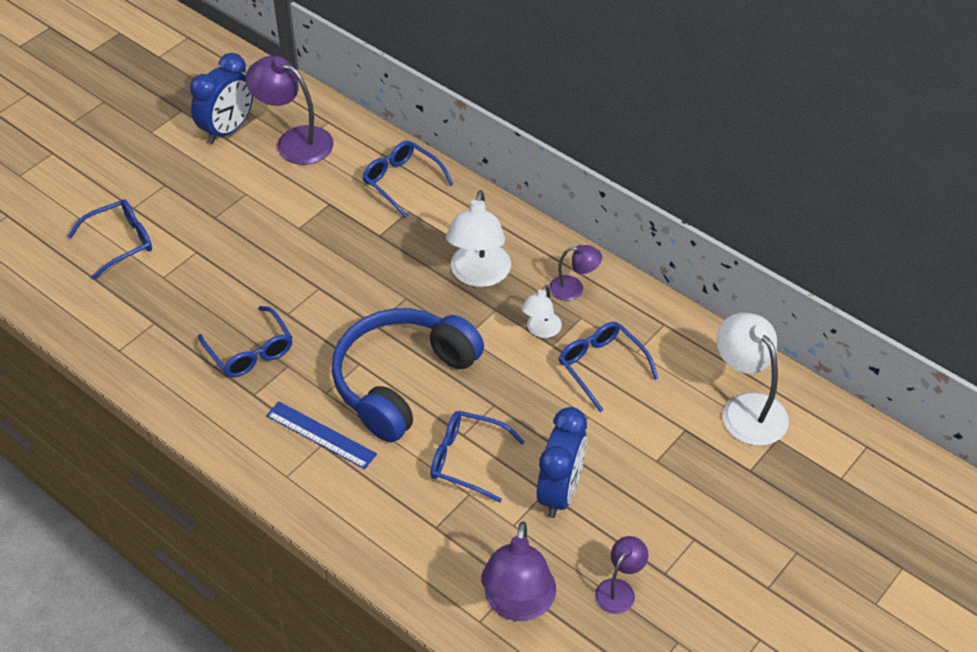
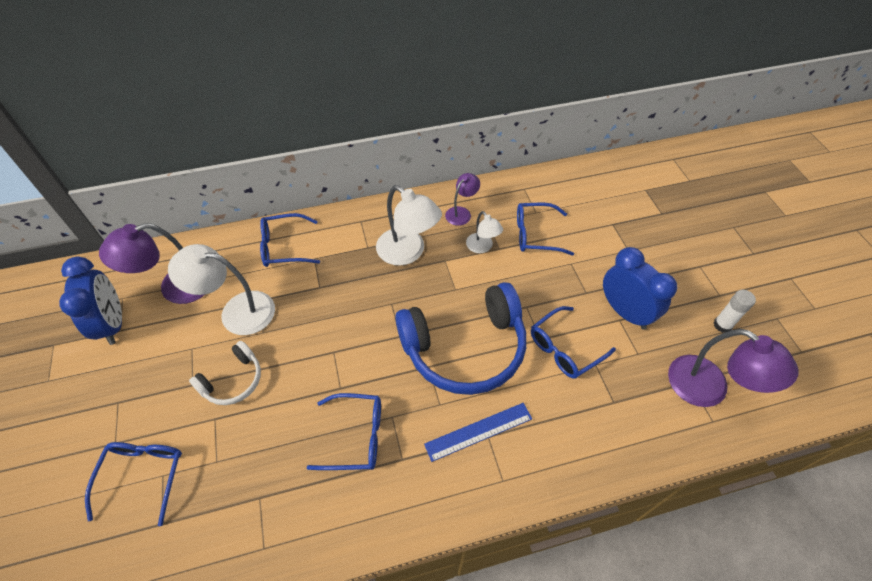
camera: 55 degrees left, 5 degrees up
(237, 240) = (233, 381): none -> white headphones
(401, 380) = (465, 348): blue headphones -> blue headphones turned 90 degrees counterclockwise
(619, 589) = (722, 325): purple lamp -> white glue stick
(747, 408) = (615, 189): white lamp -> white lamp (237, 311)

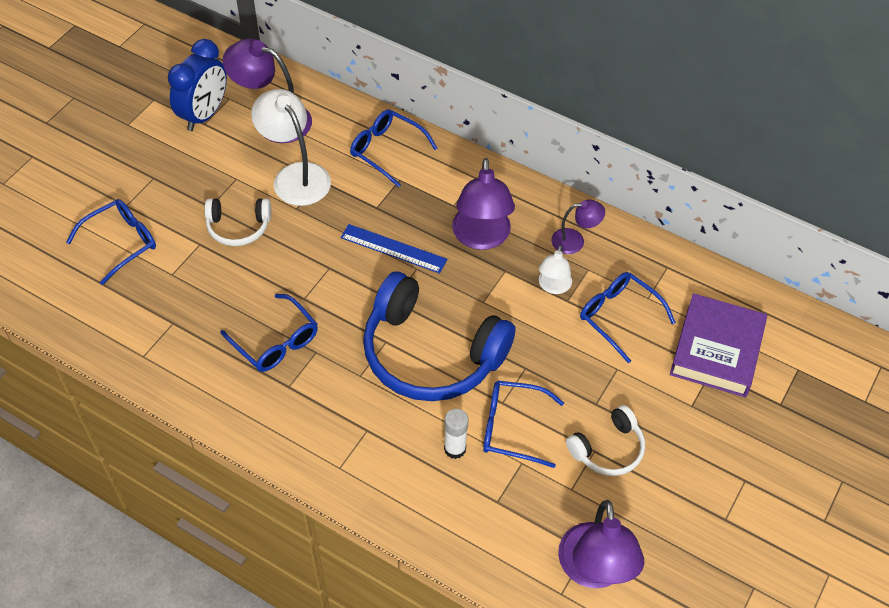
camera: 45 degrees right, 0 degrees up
(408, 253) = (481, 238): white lamp -> purple lamp
(478, 431) = (364, 420): blue ruler -> blue ruler (393, 249)
(601, 211) = (716, 350): none -> purple book
(625, 312) = (608, 449): blue clock -> white headphones
(722, 325) = (687, 542): white glue stick -> white glue stick (455, 449)

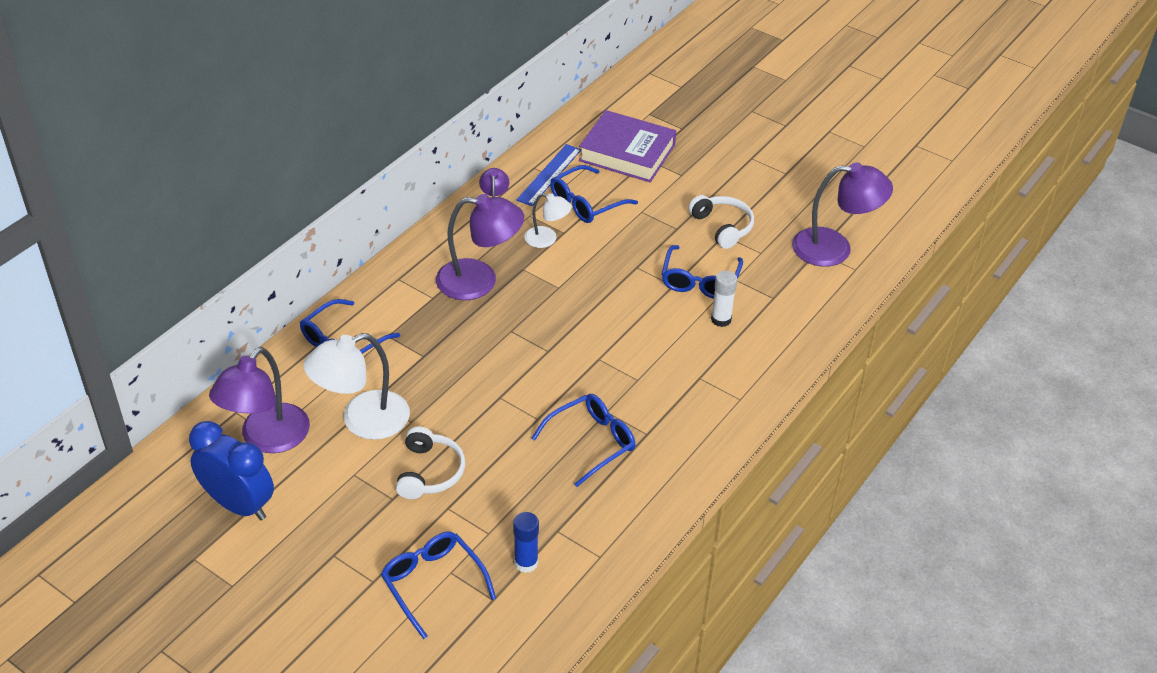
camera: 85 degrees left, 10 degrees down
(139, 303) = (526, 563): none -> blue glue stick
(393, 249) = (482, 346): blue ruler -> blue ruler (549, 175)
(430, 354) = (616, 328): blue headphones -> none

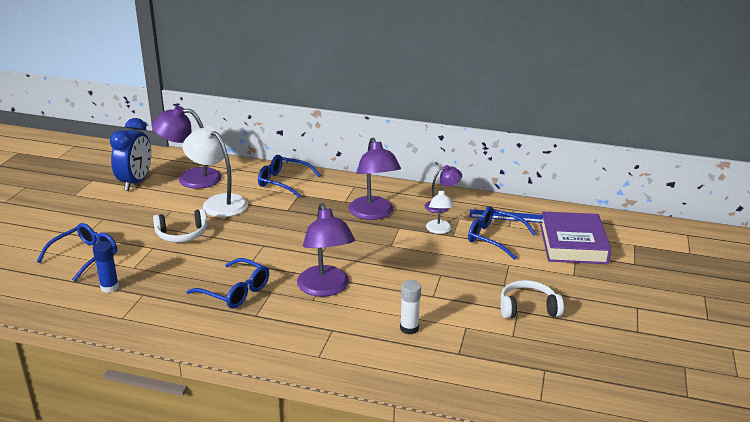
camera: 70 degrees right, 15 degrees down
(700, 281) = (448, 308): blue glasses -> none
(722, 227) = (527, 308): white headphones -> white headphones turned 135 degrees counterclockwise
(834, 248) = (558, 380): purple lamp -> purple lamp (325, 288)

